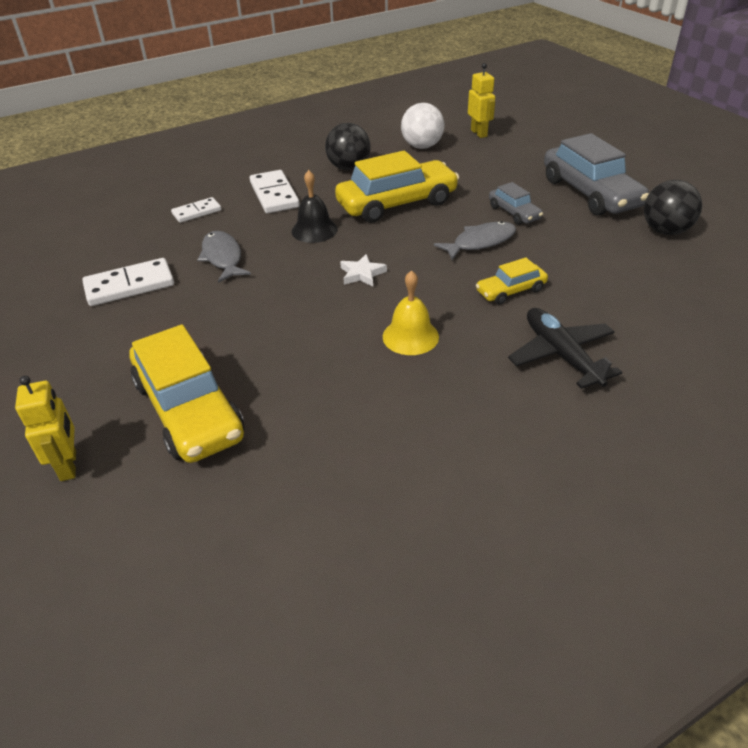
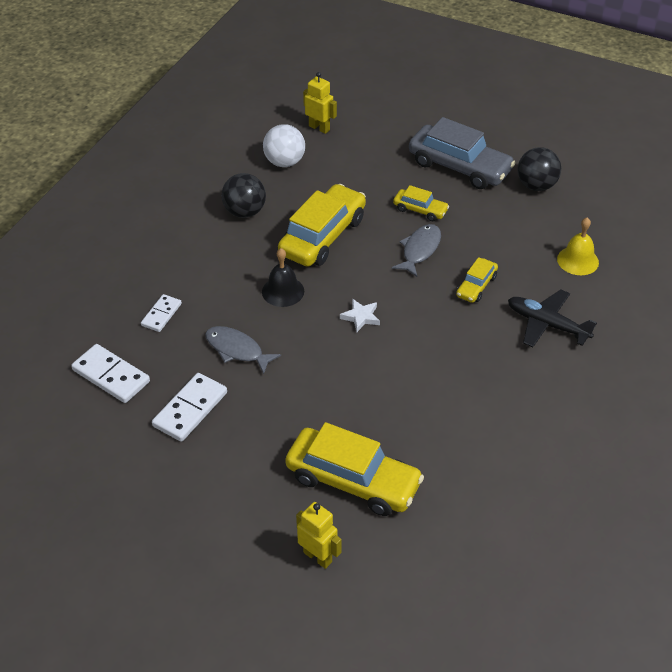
camera: 35 degrees left, 5 degrees up
(274, 195) = (210, 268): white domino -> white domino (111, 376)
(410, 336) = (443, 355): yellow bell -> yellow bell (577, 260)
(514, 213) = (420, 210): grey car -> yellow car

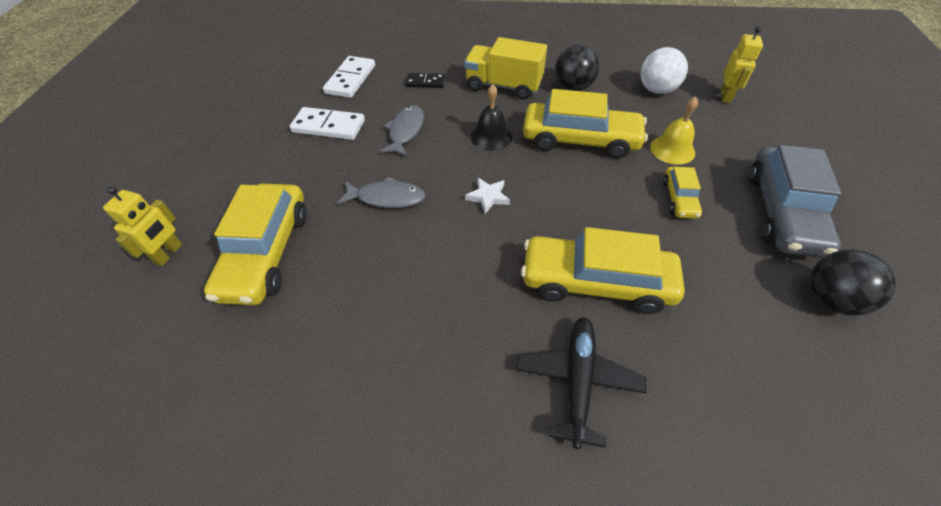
camera: 70 degrees right, 5 degrees up
(161, 314) = (425, 82): white domino -> black domino
(210, 258) = (503, 86): none -> yellow truck
(419, 250) = (616, 215): grey fish -> grey fish (387, 198)
(476, 286) = (596, 282): yellow car -> yellow car, size x2.00
(577, 260) = (729, 390): yellow bell -> yellow bell (672, 149)

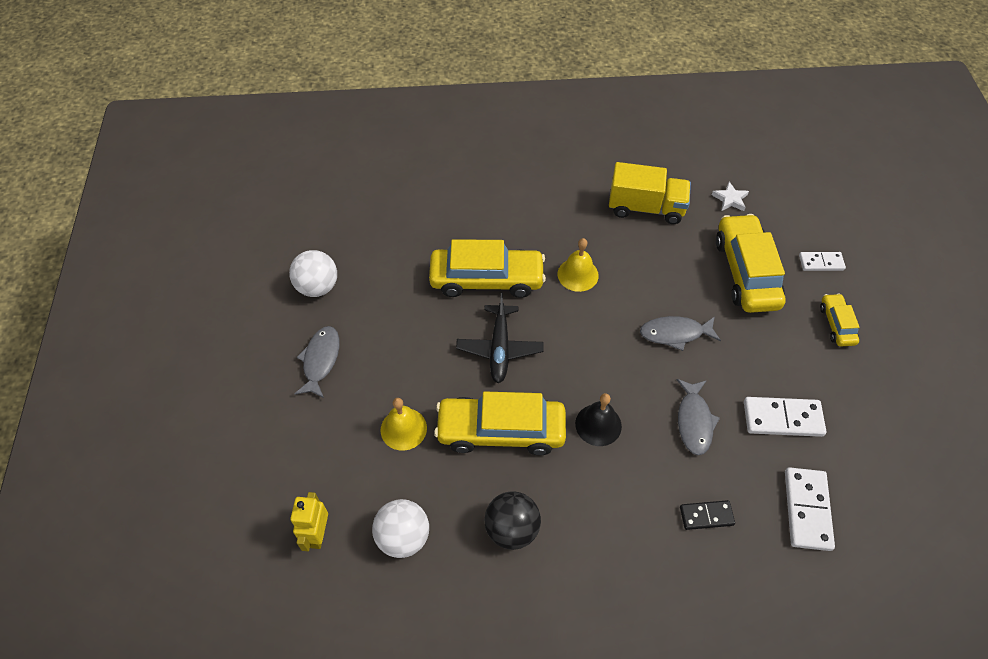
camera: 170 degrees right, 5 degrees up
(169, 254) = (821, 262): yellow robot -> white domino
(475, 275) = (578, 274): none -> yellow bell
(488, 197) = (584, 345): white star -> white star (730, 199)
(503, 86) = (602, 520): yellow truck -> yellow truck (646, 207)
(578, 381) = (499, 218): black plane -> black plane (499, 348)
(679, 198) = (409, 365): yellow car -> yellow car (836, 324)
(782, 212) = (320, 360): grey car -> grey fish
(830, 299) = (317, 287): black ball -> white ball

